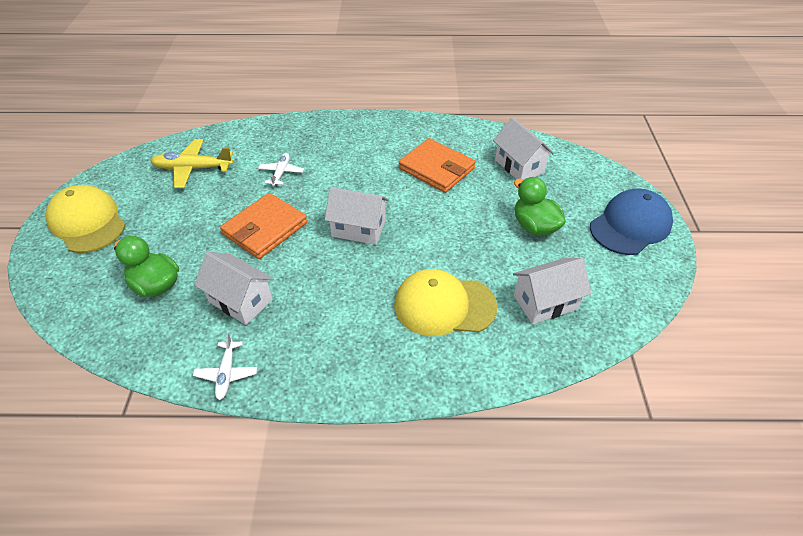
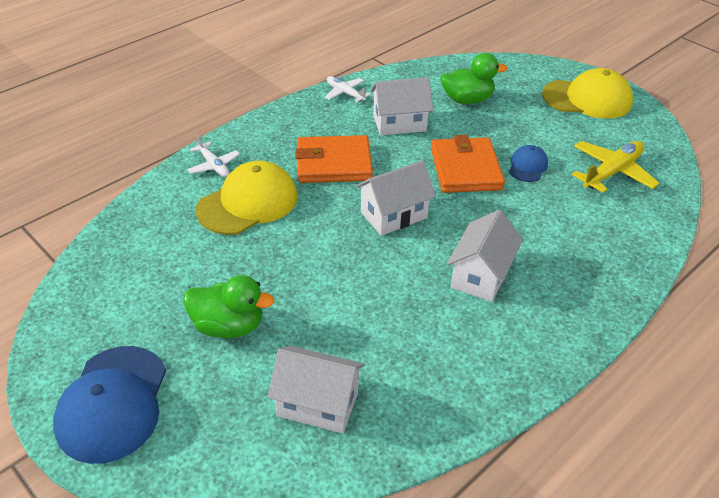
camera: 135 degrees right, 5 degrees down
(227, 204) = (527, 166): none -> blue cap
(281, 173) = (540, 218): white plane -> white plane (214, 165)
(436, 168) = (408, 328): orange wallet -> orange wallet (334, 163)
(545, 302) = (161, 255): white house -> white house (481, 275)

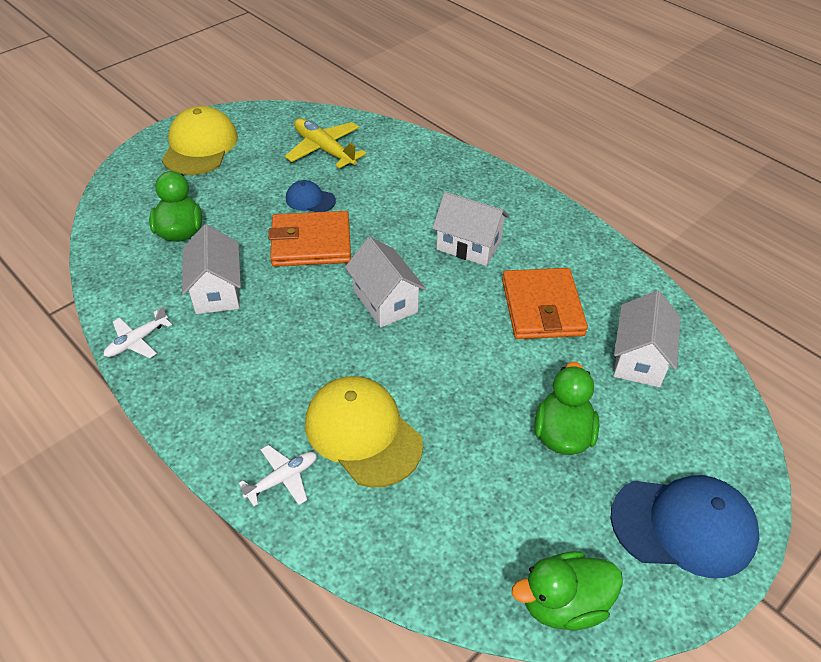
camera: 90 degrees left, 5 degrees up
(71, 308) = (563, 603): none -> green duck
(334, 163) = (290, 351): orange wallet -> orange wallet (542, 307)

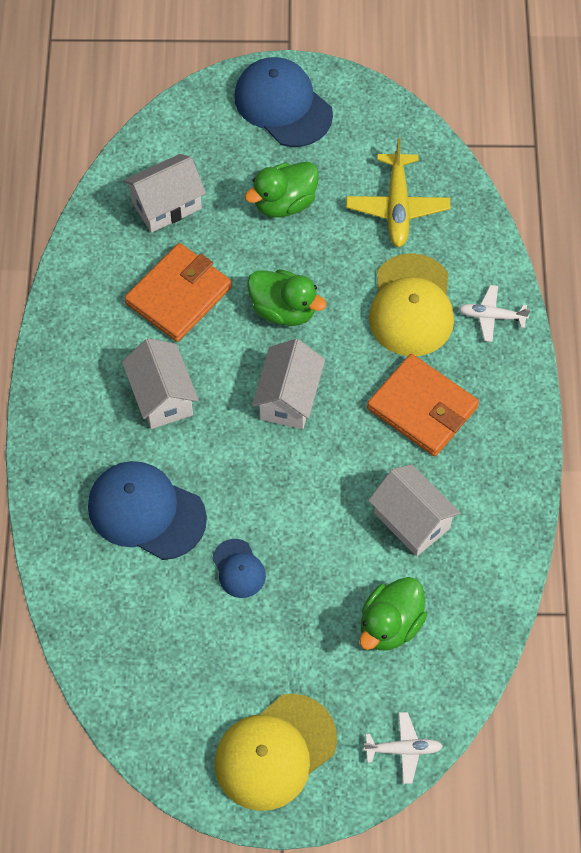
camera: 135 degrees left, 15 degrees up
(137, 341) = (512, 517): white plane -> white plane (403, 749)
(217, 291) = (411, 520): white house -> white house turned 75 degrees counterclockwise
(311, 243) = (288, 511): orange wallet -> orange wallet (422, 408)
(324, 150) = (156, 634): yellow plane -> yellow plane (397, 207)
(399, 190) = (146, 512): none -> blue cap
(563, 603) = (397, 126): green duck -> green duck (283, 310)

